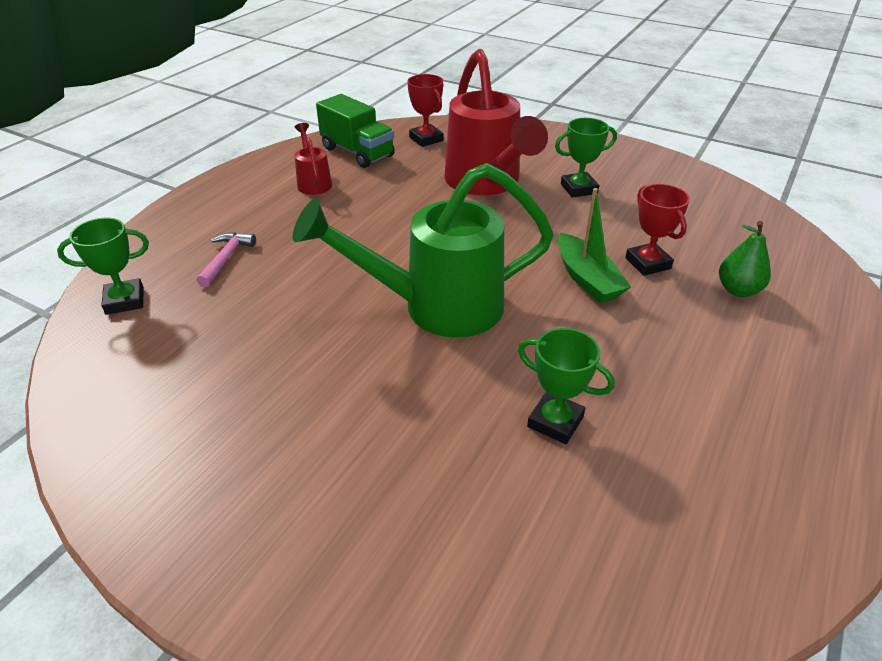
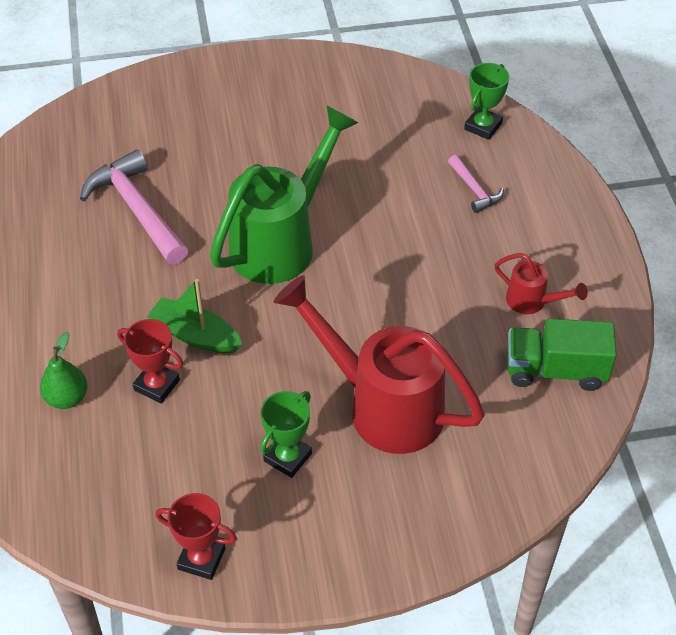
camera: 140 degrees right, 10 degrees up
(426, 139) = (520, 442): red trophy -> red trophy (201, 559)
(555, 422) = (137, 210): green trophy -> pink hammer

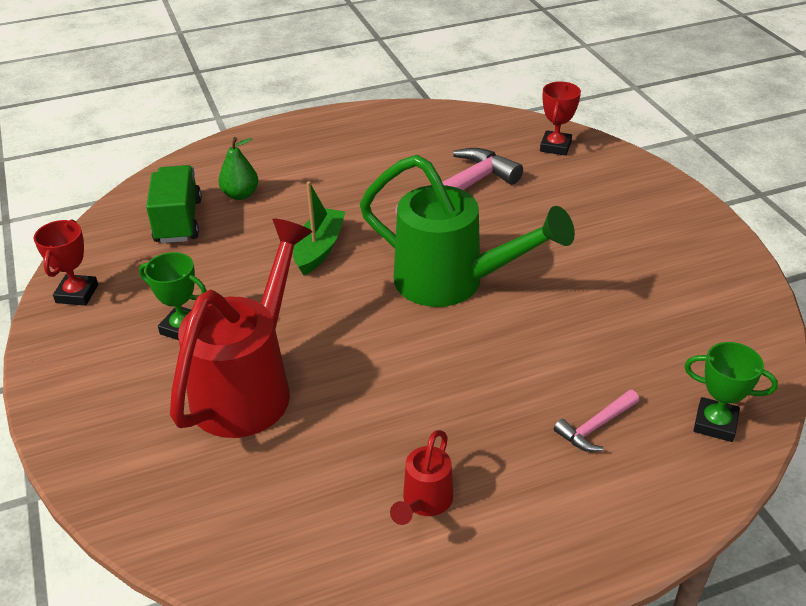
camera: 80 degrees right, 10 degrees down
(157, 385) = (259, 237): red trophy -> red trophy (555, 147)
(555, 370) = (318, 536): green truck -> green truck (178, 221)

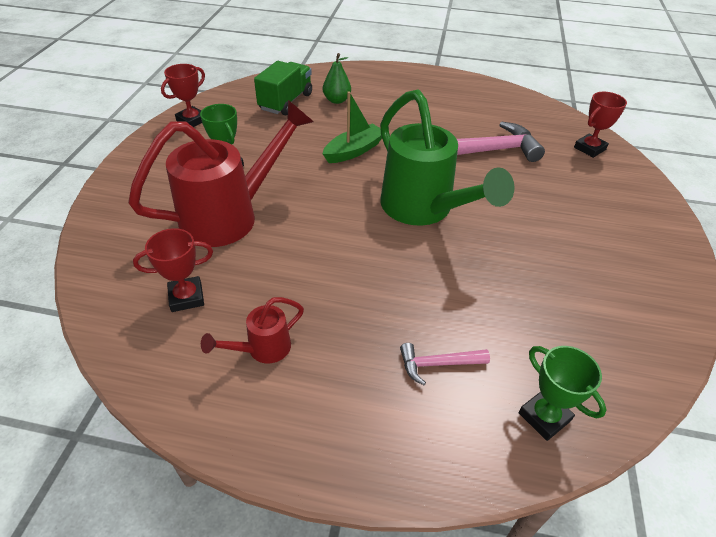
camera: 30 degrees right, 5 degrees up
(291, 496) = (186, 297): none -> red trophy

